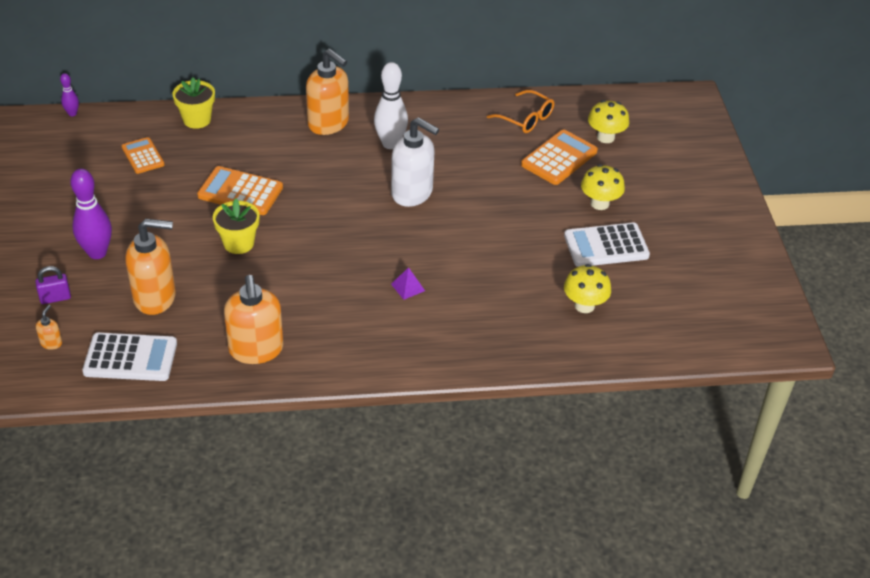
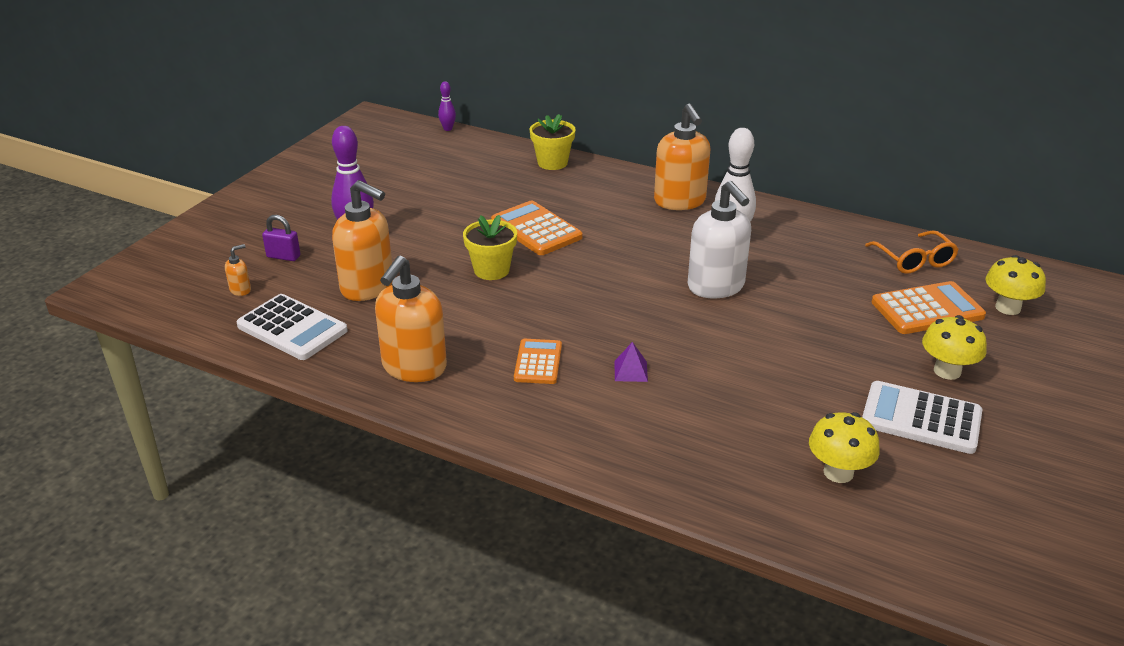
camera: 35 degrees right, 10 degrees down
(143, 156) = (475, 175): orange calculator -> orange calculator (538, 362)

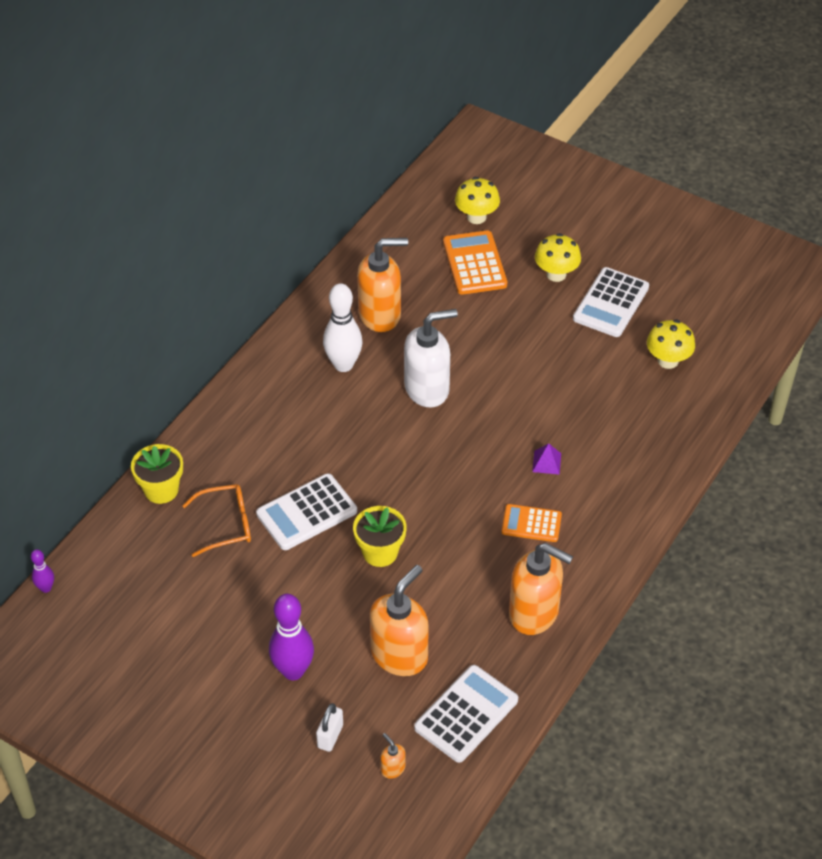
camera: 85 degrees left, 15 degrees up
(283, 256) = (330, 736): purple padlock -> white padlock
(536, 229) = (307, 513): orange calculator -> white calculator
(680, 201) = (269, 392): orange soap dispenser -> orange soap dispenser (380, 315)
(914, 260) = (400, 252): orange glasses -> orange glasses (226, 524)

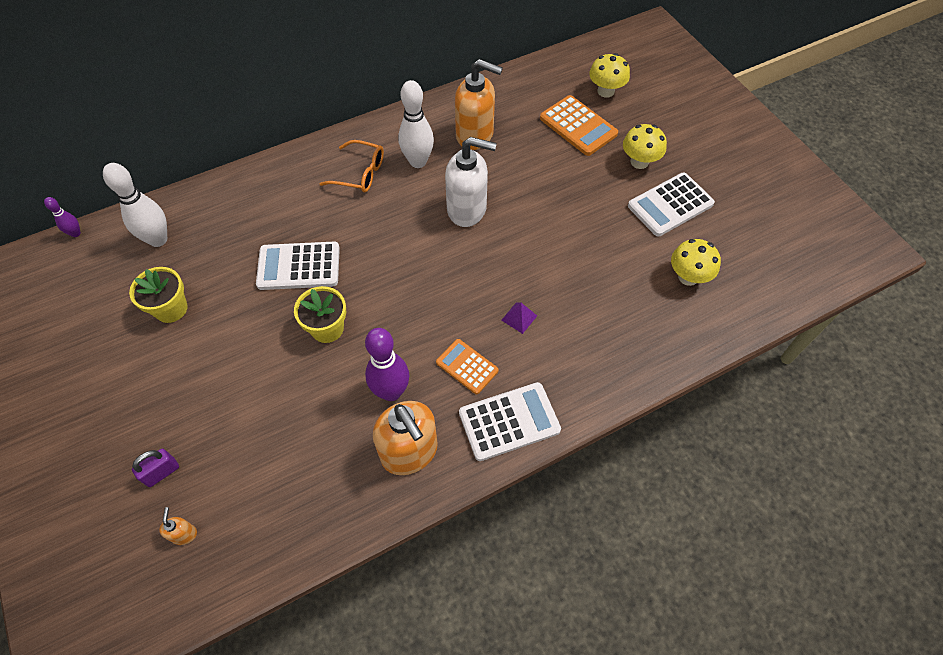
camera: 30 degrees right, 10 degrees up
(140, 554) = (158, 239): none -> white bowling pin
(161, 490) = (213, 197): yellow flower pot -> yellow flower pot (171, 309)
(226, 524) = (234, 246): orange glasses -> orange glasses (360, 173)
(293, 671) = (182, 396): purple bowling pin -> purple bowling pin (391, 391)
(330, 736) = (162, 472): white padlock -> purple padlock
(399, 655) = (272, 428): orange soap dispenser -> none
(466, 714) = (282, 517): white calculator -> white calculator (509, 421)
(474, 263) = (578, 126): orange calculator -> orange calculator turned 120 degrees clockwise

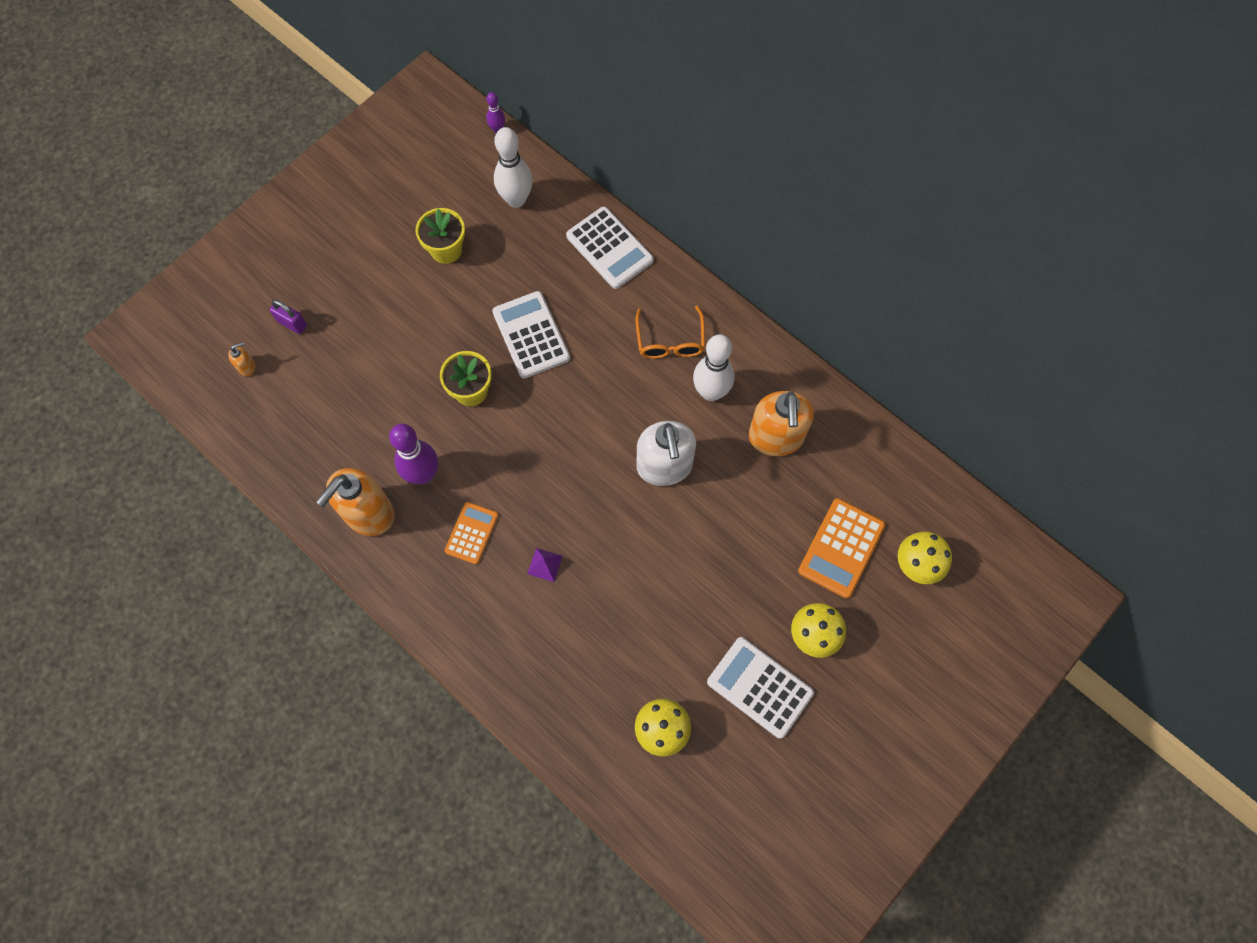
camera: 70 degrees right, 10 degrees up
(509, 421) = (425, 592): white calculator -> white calculator (609, 248)

